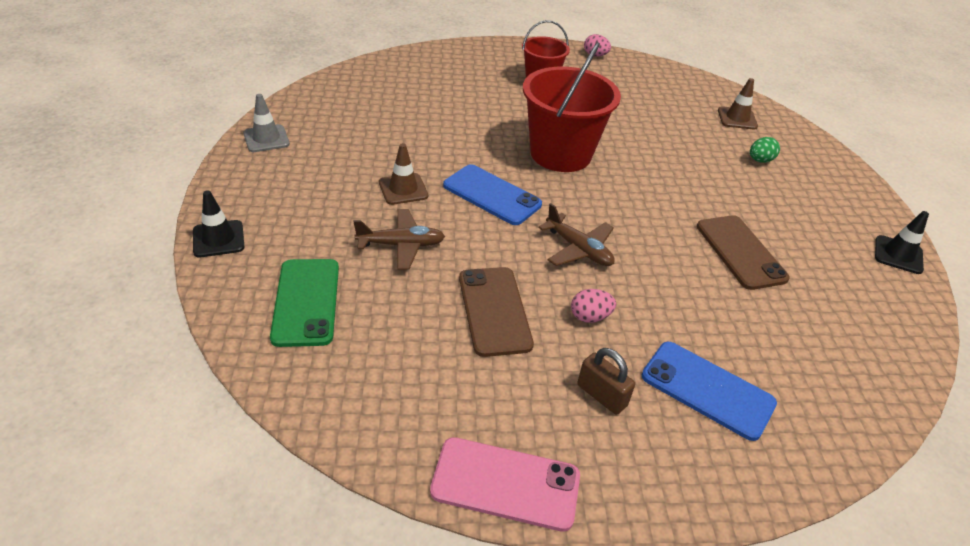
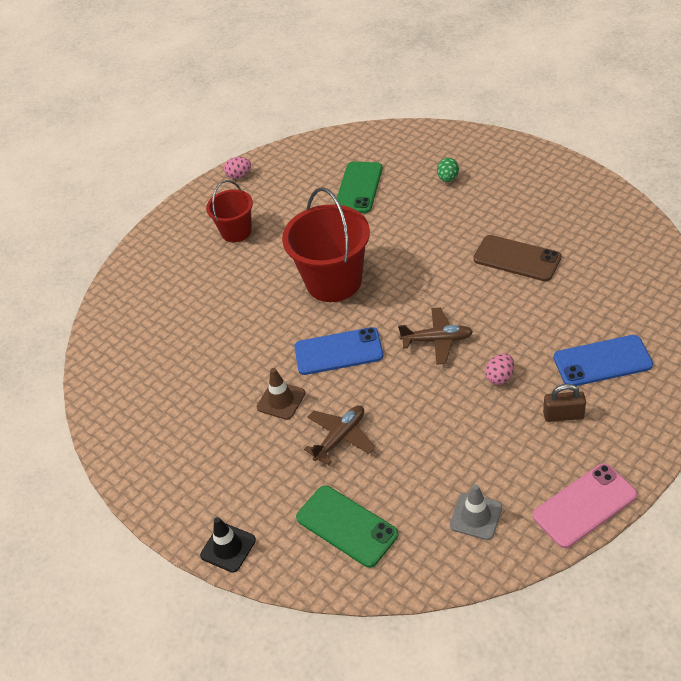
camera: 35 degrees left, 5 degrees up
(266, 139) = (129, 454): grey traffic cone -> grey traffic cone (476, 516)
(494, 311) = (450, 424): brown phone -> none
(673, 117) = (358, 187): none -> green phone
(737, 118) = (395, 154): brown traffic cone -> none
(898, 255) = (588, 185): black traffic cone -> none

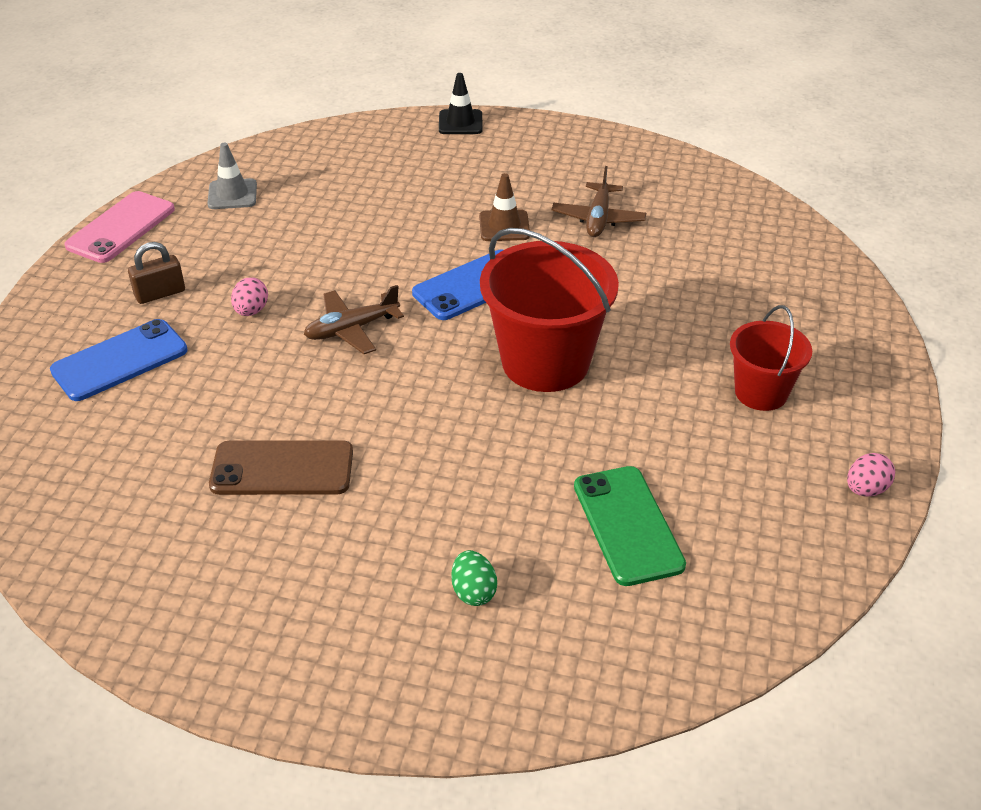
camera: 145 degrees right, 5 degrees down
(340, 437) = (411, 214): brown plane -> brown plane (598, 219)
(346, 526) = (358, 159): green phone -> none

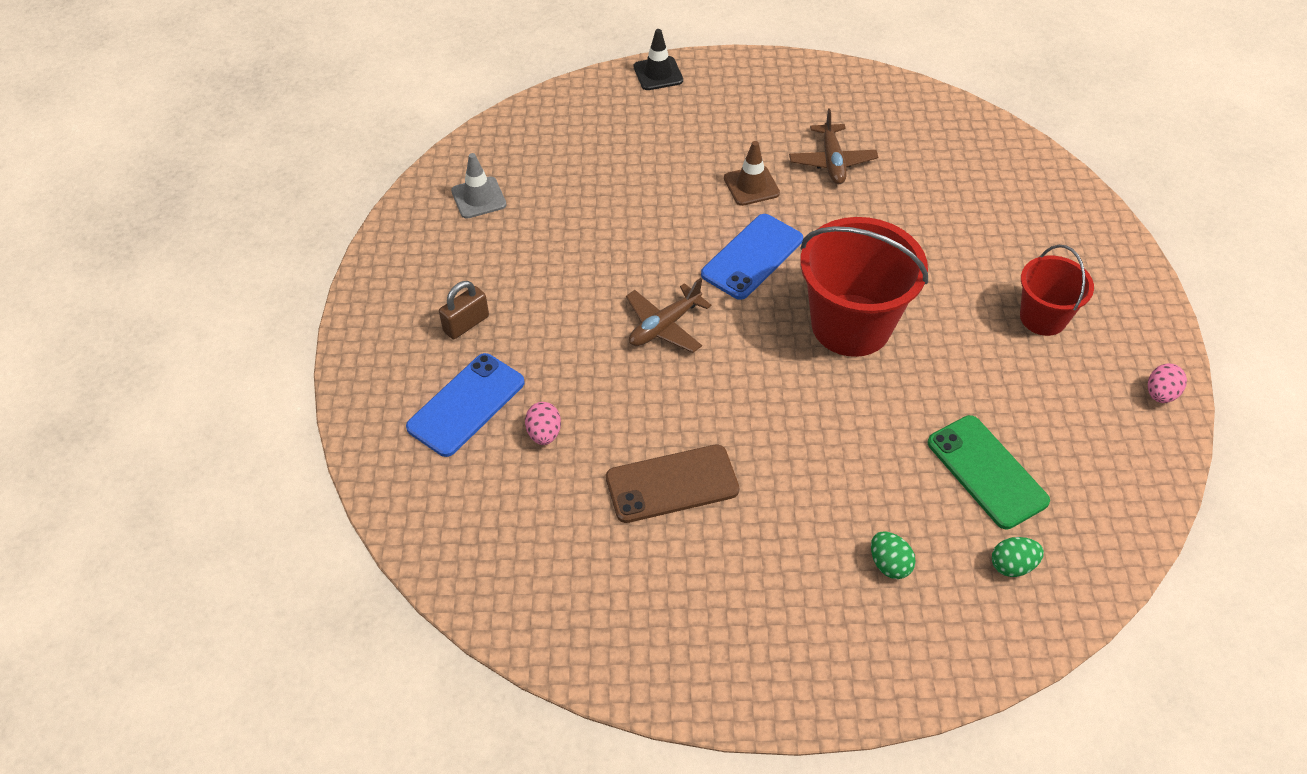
camera: 15 degrees left, 10 degrees up
(121, 227) = (388, 257): pink phone -> none
(251, 311) = (562, 325): pink egg -> pink egg (544, 433)
(613, 623) = (1012, 565): none -> green egg

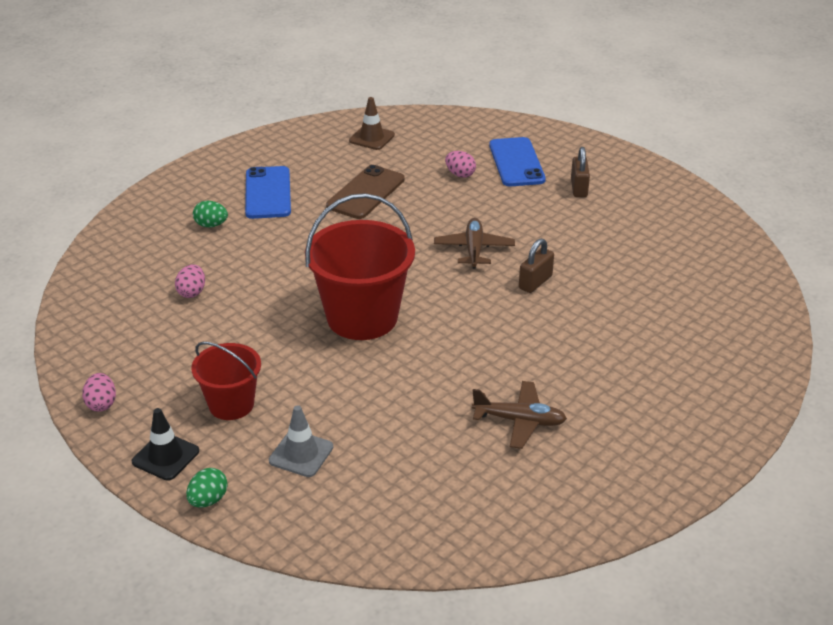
camera: 135 degrees right, 15 degrees down
(478, 198) = (694, 242): grey traffic cone -> grey traffic cone (301, 454)
(658, 74) = (753, 401): black traffic cone -> black traffic cone (165, 456)
(662, 255) = (535, 282): none -> brown padlock
(751, 186) = (549, 362): brown traffic cone -> brown traffic cone (371, 138)
(752, 257) = (479, 317): blue phone -> blue phone (268, 193)
(832, 161) = (519, 421): brown plane -> brown plane turned 150 degrees clockwise
(987, 471) = (192, 292): green phone -> pink egg
(1012, 565) = (139, 260): green egg -> green egg (208, 500)

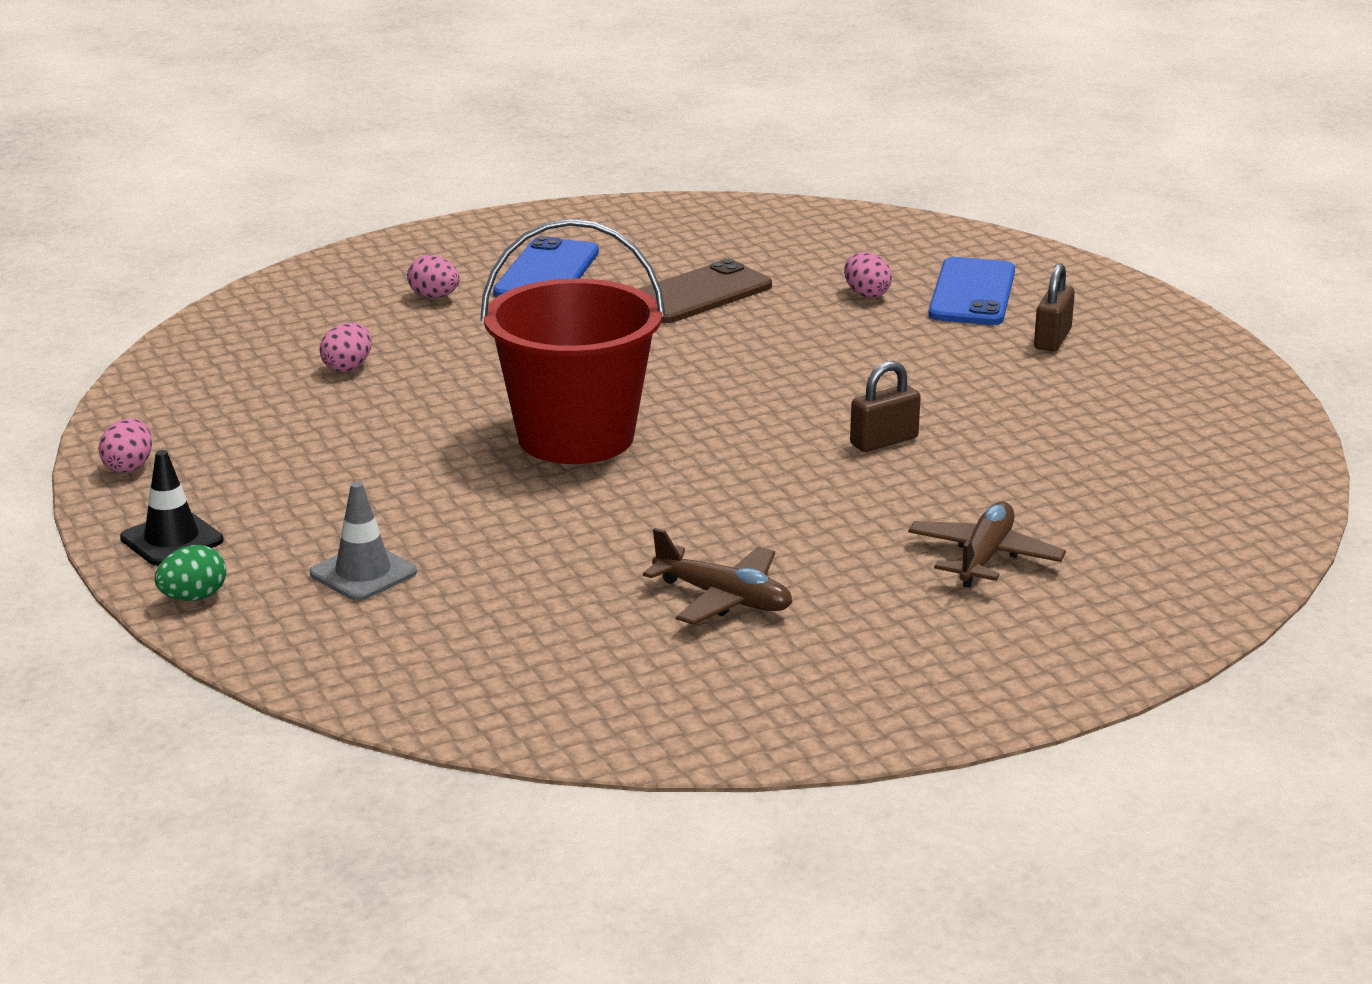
camera: 20 degrees right, 10 degrees down
(211, 225) = (434, 297): green egg -> pink egg
(231, 404) = (307, 500): red bucket -> none
(371, 138) = (759, 231): brown traffic cone -> none
(474, 249) = (815, 386): brown plane -> brown plane (984, 557)

